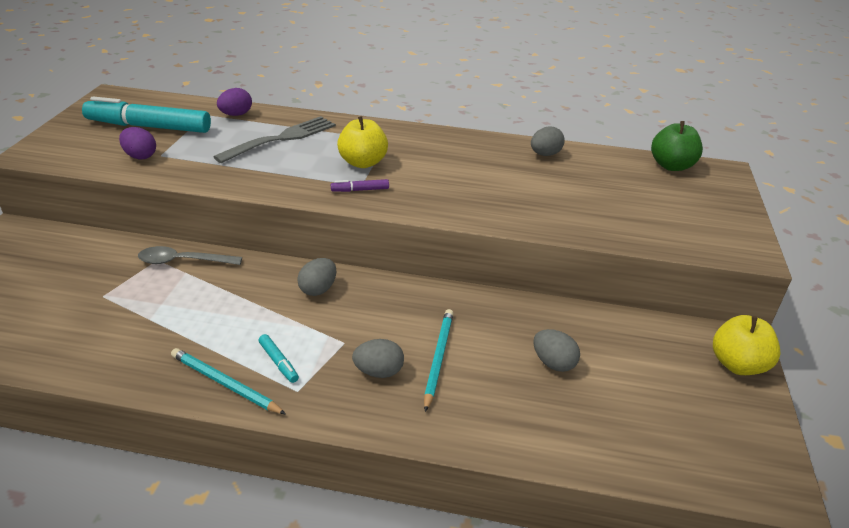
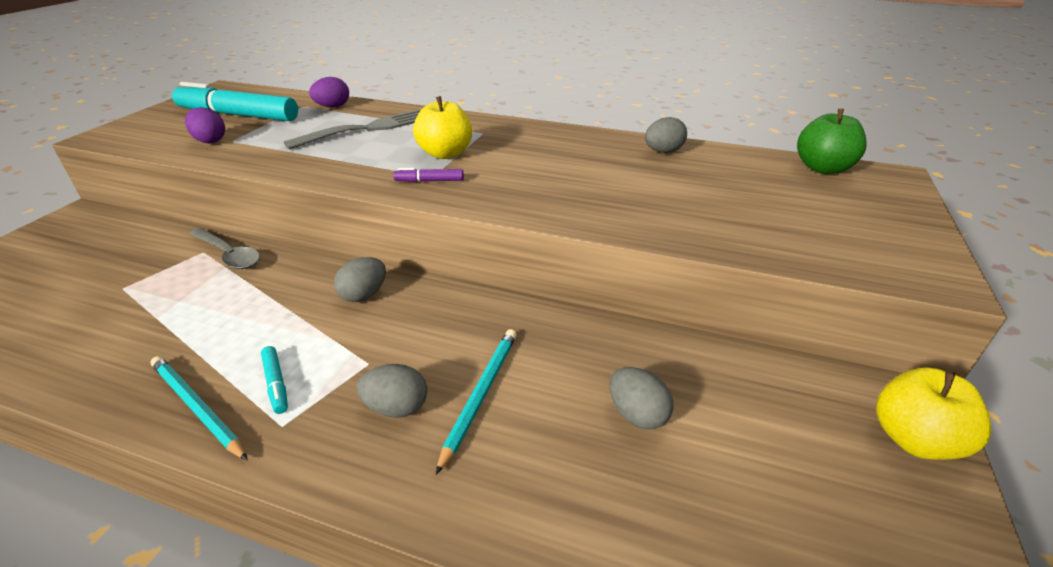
camera: 10 degrees right, 0 degrees up
(183, 261) = (229, 255): grey spoon -> grey spoon turned 150 degrees counterclockwise

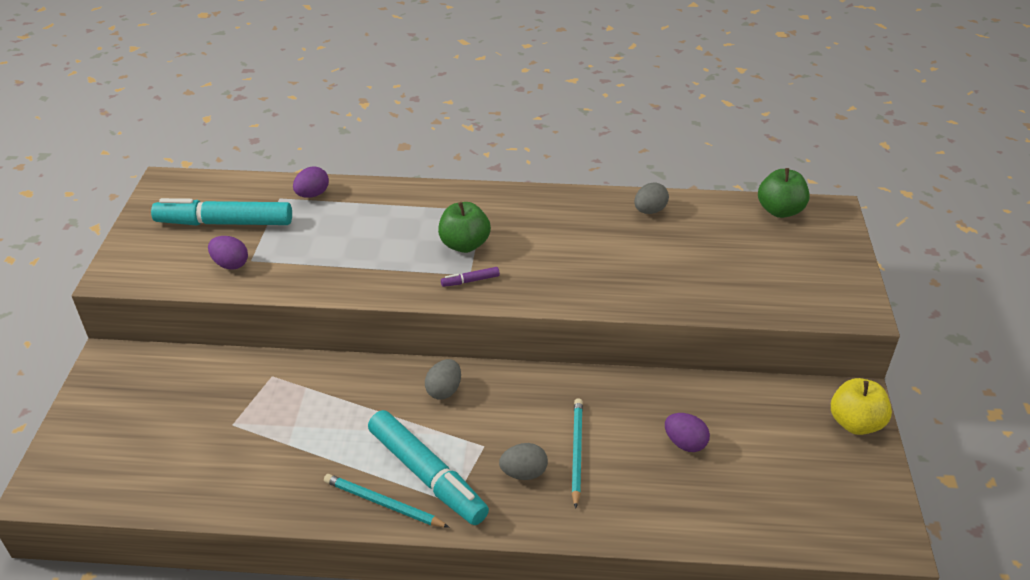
camera: 15 degrees left, 5 degrees up
(229, 255) = (299, 374): grey spoon -> none
(276, 384) = (427, 475): turquoise marker -> turquoise marker, size x2.46
(368, 129) = (371, 222): grey fork -> none
(445, 154) = (464, 245): yellow apple -> green apple
(637, 414) = (685, 443): grey egg -> purple egg

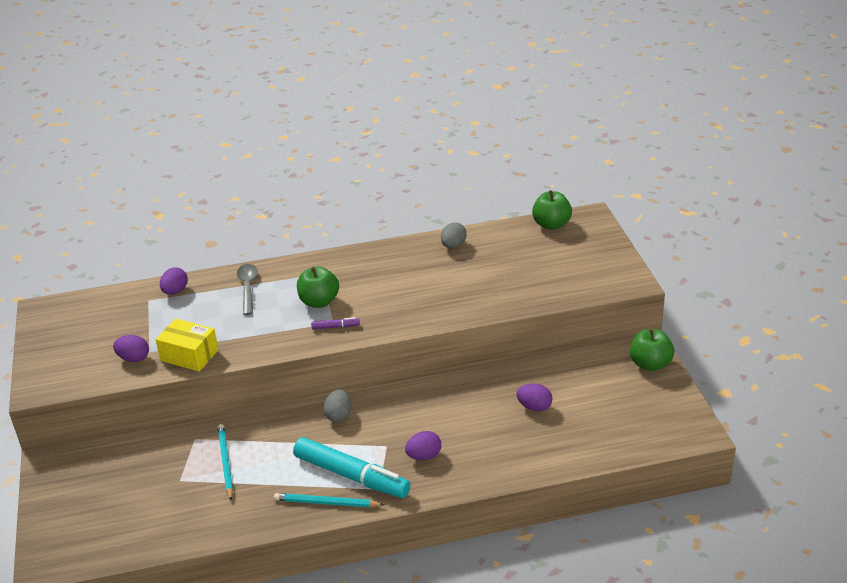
camera: 15 degrees left, 5 degrees down
(224, 223) = (111, 329): turquoise marker -> none
(292, 275) = (189, 355): none -> yellow box
(392, 208) = (248, 288): none -> grey spoon
(470, 281) = (335, 327): purple marker -> purple marker turned 150 degrees counterclockwise
(523, 473) = (424, 456): grey egg -> purple egg
(576, 452) = (457, 432): turquoise pencil -> turquoise pencil (225, 462)
(855, 423) = (650, 364): yellow apple -> green apple

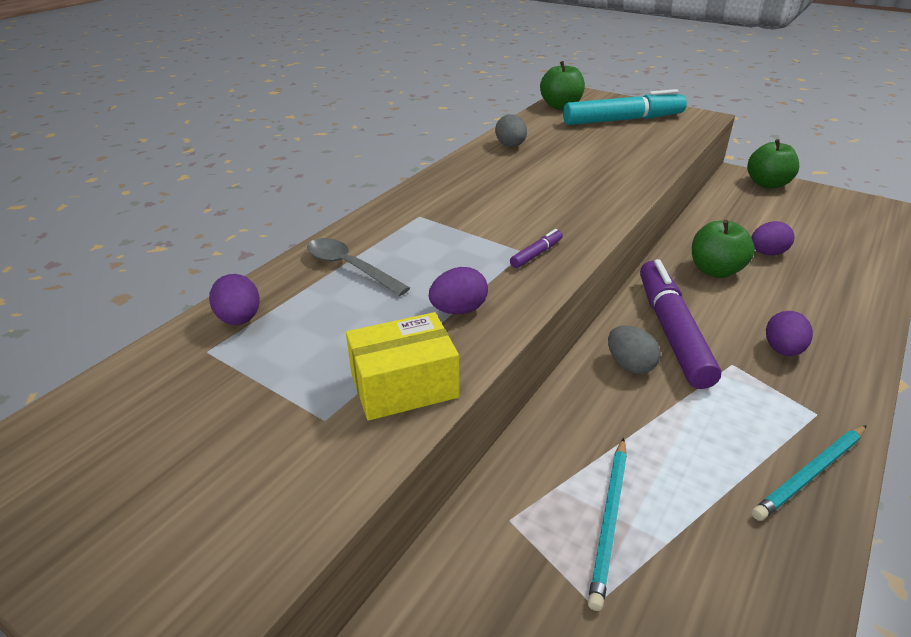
camera: 45 degrees left, 0 degrees up
(134, 358) = (312, 445): purple egg -> purple egg (458, 310)
(225, 462) = (609, 521): turquoise pencil -> turquoise pencil turned 105 degrees counterclockwise
(319, 302) = (469, 241): green apple -> green apple (715, 271)
(351, 476) = (768, 420): turquoise marker -> turquoise marker (623, 120)
(389, 413) = (671, 331): none -> purple marker

